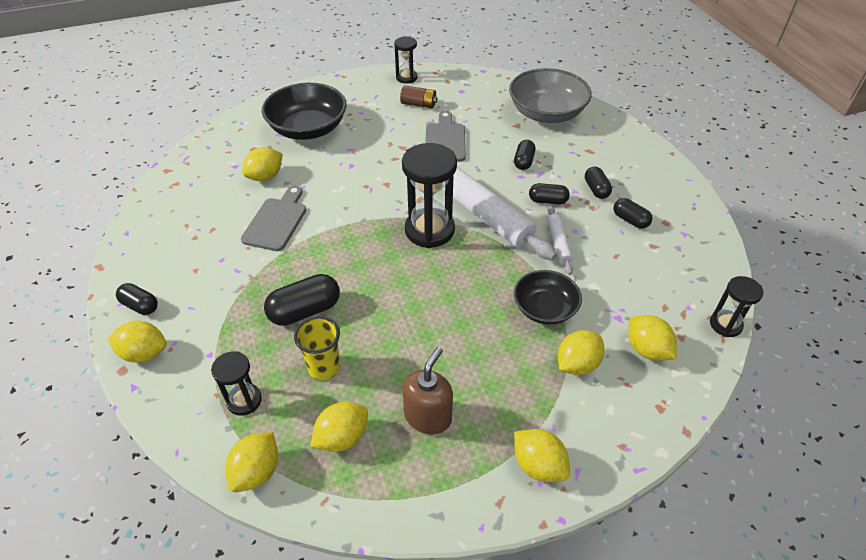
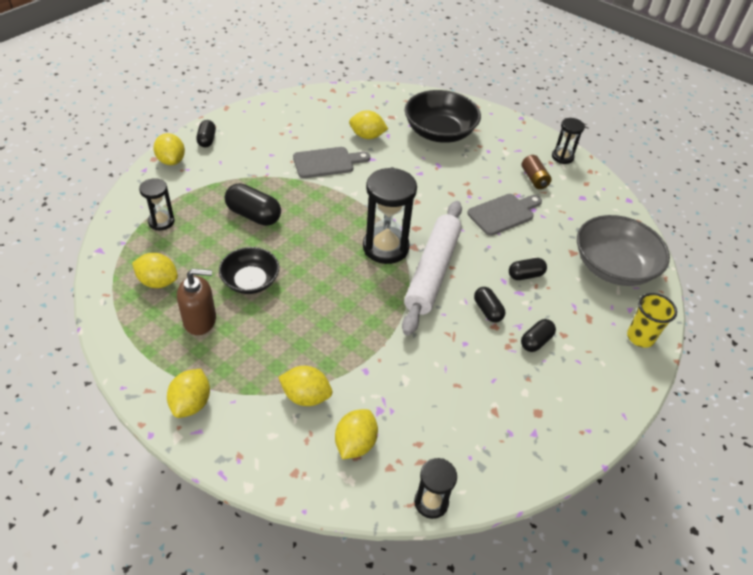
camera: 55 degrees right, 0 degrees up
(257, 472) = (111, 253): yellow lemon -> none
(324, 367) = (210, 247): yellow cup -> yellow cup (640, 337)
(544, 308) = (353, 353): black bowl -> black bowl (250, 281)
(558, 243) = (438, 336): white rolling pin -> none
(630, 220) = (515, 381): black capsule -> none

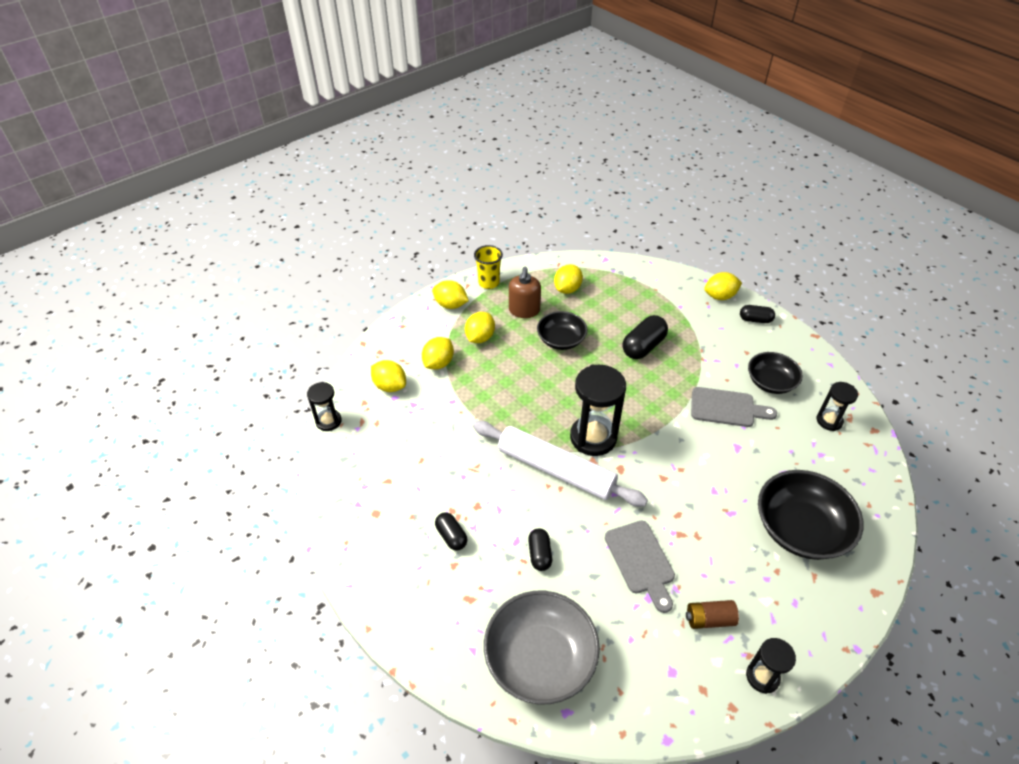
camera: 105 degrees right, 0 degrees up
(161, 222) = (636, 290): black hourglass -> black hourglass (829, 421)
(290, 136) = (770, 382): none -> black bowl
(327, 162) = (726, 408): grey cutting board -> grey cutting board turned 75 degrees counterclockwise
(367, 136) = (780, 450): yellow lemon -> yellow lemon (480, 337)
(487, 310) = (498, 505): black capsule -> none
(640, 337) = (432, 643): yellow cup -> yellow cup (489, 283)

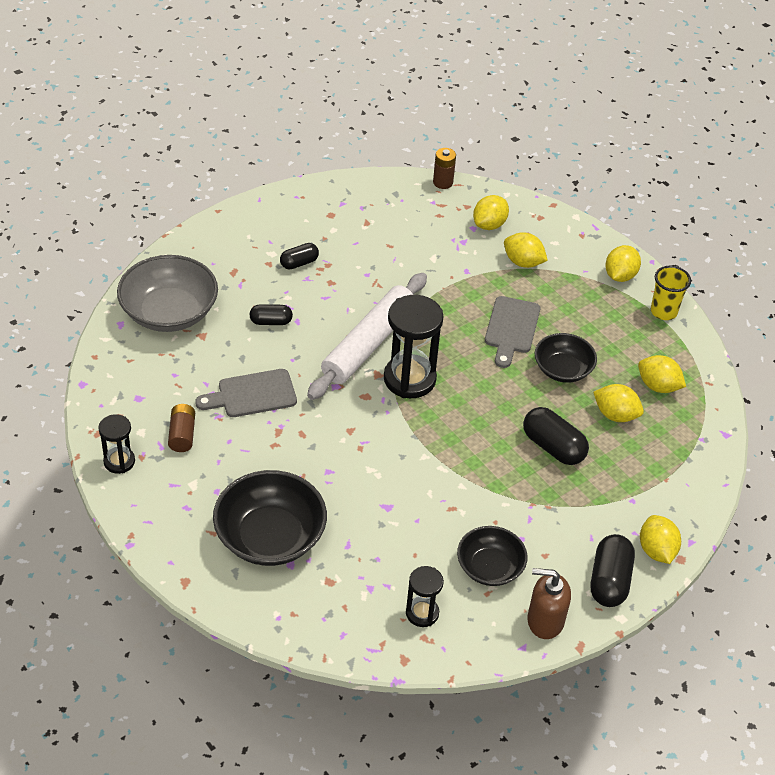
camera: 90 degrees right, 0 degrees up
(328, 421) = (443, 182): black hourglass -> brown battery
(480, 337) = (564, 298): yellow lemon -> yellow lemon (615, 415)
(524, 310) = (614, 340): brown soap dispenser -> brown soap dispenser (545, 620)
(726, 408) = (448, 510): grey cutting board -> grey cutting board (511, 328)
(755, 320) = (609, 581): black capsule -> black capsule, size x1.63

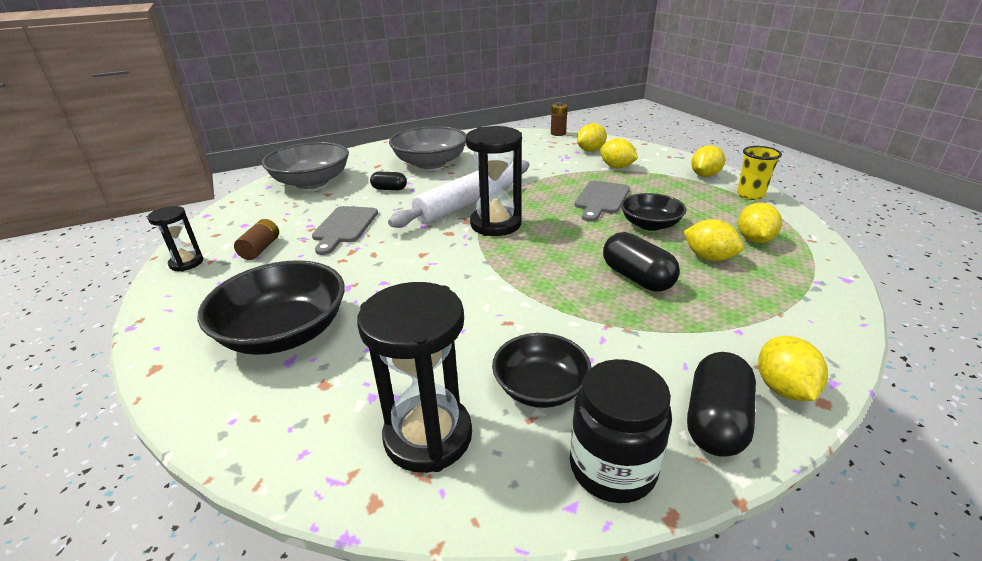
camera: 15 degrees right, 15 degrees down
(252, 394) = (344, 227): grey cutting board -> grey cutting board turned 75 degrees counterclockwise
(299, 263) = (430, 163): black capsule -> grey bowl
(422, 613) = (428, 436): black hourglass -> black hourglass, size x1.80
(545, 620) = (612, 467): brown soap dispenser -> black jar
(658, 386) = (754, 240): yellow lemon -> yellow lemon turned 60 degrees clockwise

